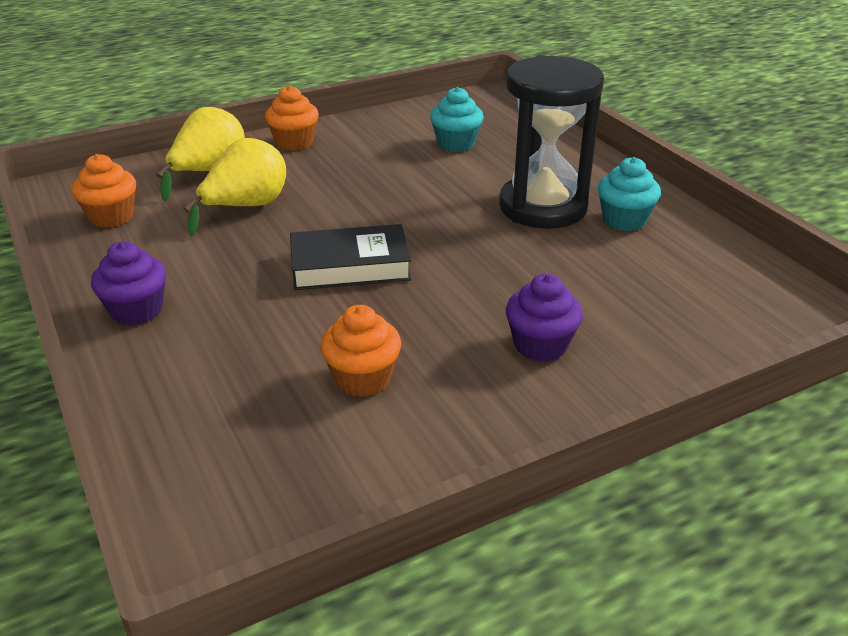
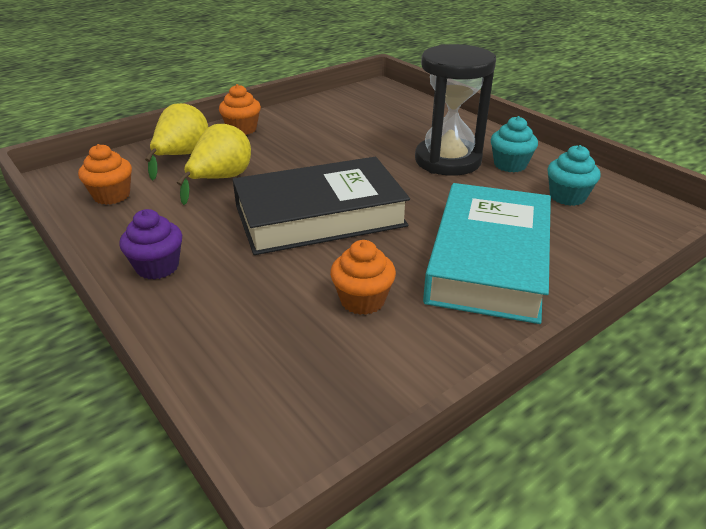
camera: 10 degrees left, 0 degrees up
(350, 266) = (319, 215): black book -> black book, size x1.70
(456, 144) = (366, 121): turquoise cupcake -> turquoise cupcake (567, 197)
(540, 345) = (488, 260): purple cupcake -> turquoise book

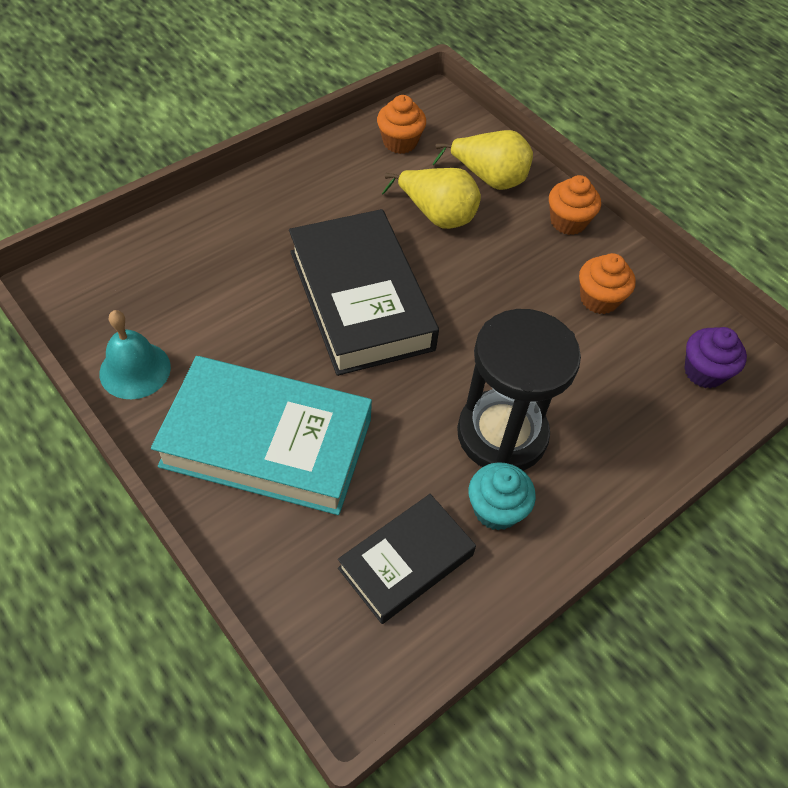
camera: 85 degrees right, 20 degrees up
(157, 267) = (278, 191): purple cupcake -> purple cupcake (704, 372)
(362, 300) = (213, 331): orange cupcake -> orange cupcake (599, 299)
(423, 354) = (135, 370): none -> turquoise bell
(567, 197) = (406, 562): turquoise cupcake -> black book

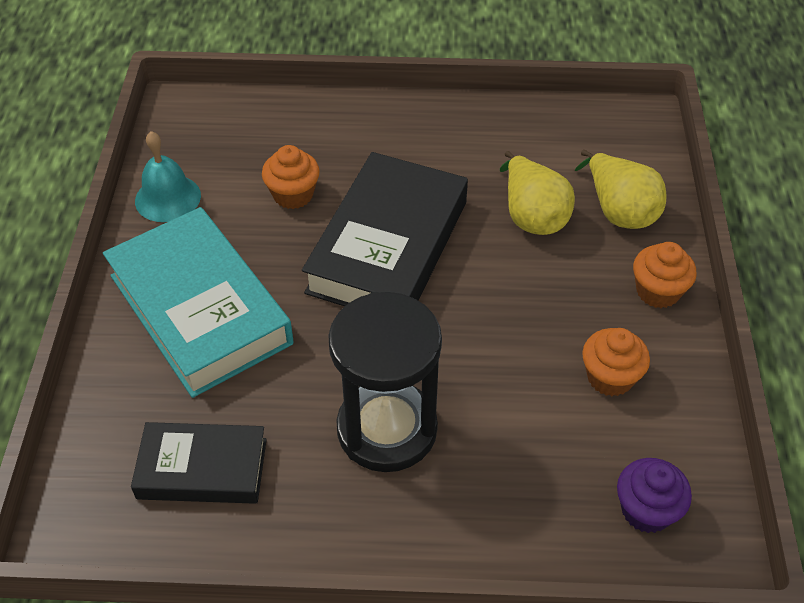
camera: 45 degrees right, 5 degrees down
(400, 142) = (567, 136): orange cupcake -> orange cupcake (293, 195)
(496, 509) = (314, 483): turquoise cupcake -> none

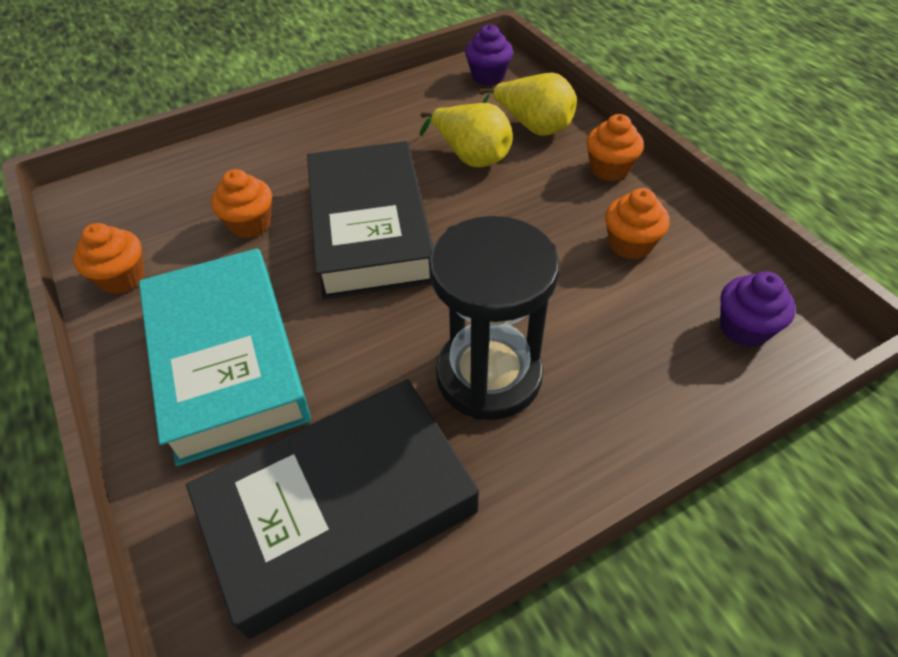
camera: 30 degrees left, 0 degrees up
(168, 198) = (122, 278): turquoise bell -> orange cupcake
(200, 309) = (228, 360): turquoise book -> turquoise book turned 45 degrees clockwise
(202, 469) = (339, 509): black book -> black book, size x1.70
(620, 133) = (488, 76): none -> purple cupcake

